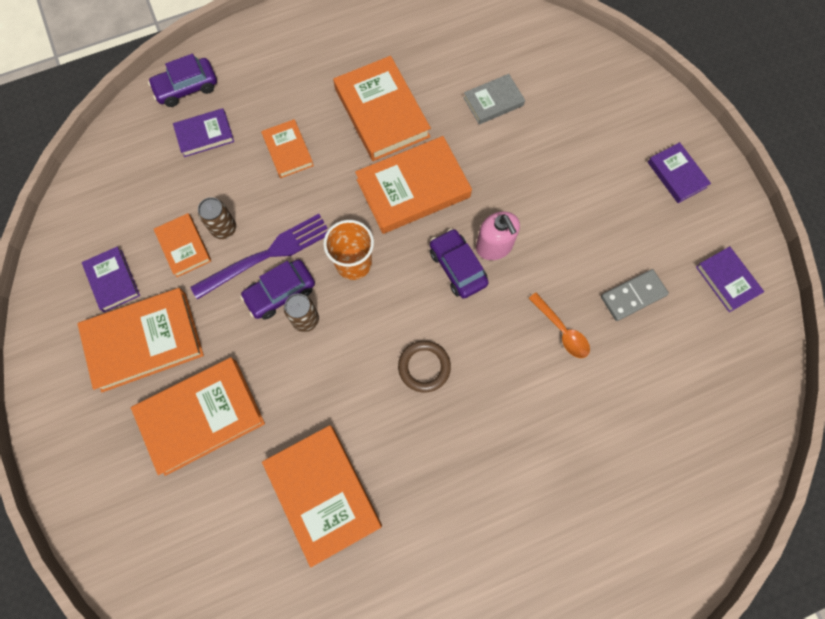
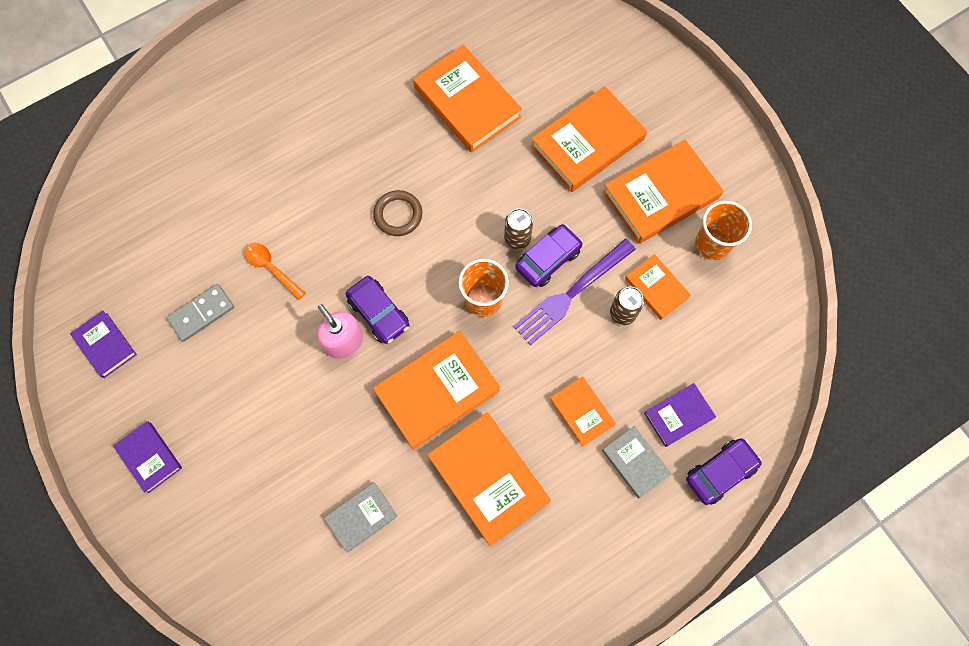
camera: 170 degrees right, 0 degrees up
(112, 280) = (712, 244): purple book -> orange cup
(254, 105) = (635, 462): none -> grey book

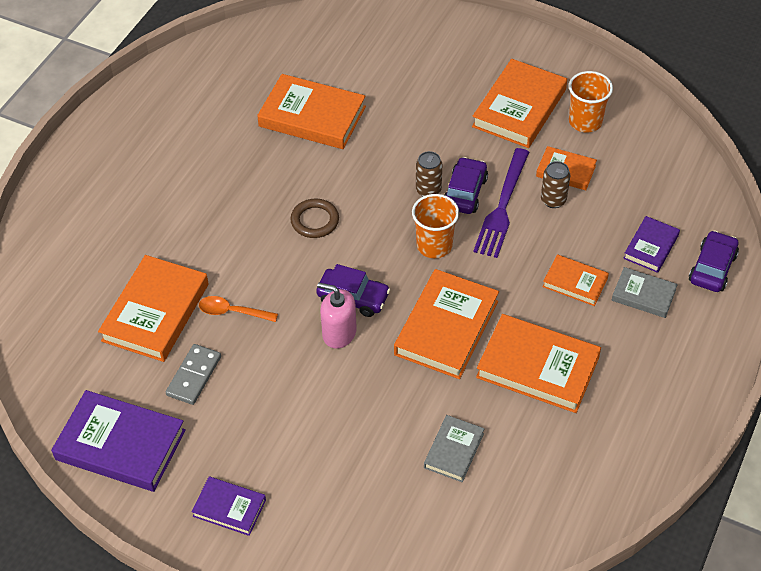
camera: 30 degrees left, 20 degrees down
(105, 345) = (120, 445): purple book -> purple book, size x1.82
(587, 143) = (433, 100): orange book -> orange book (156, 312)

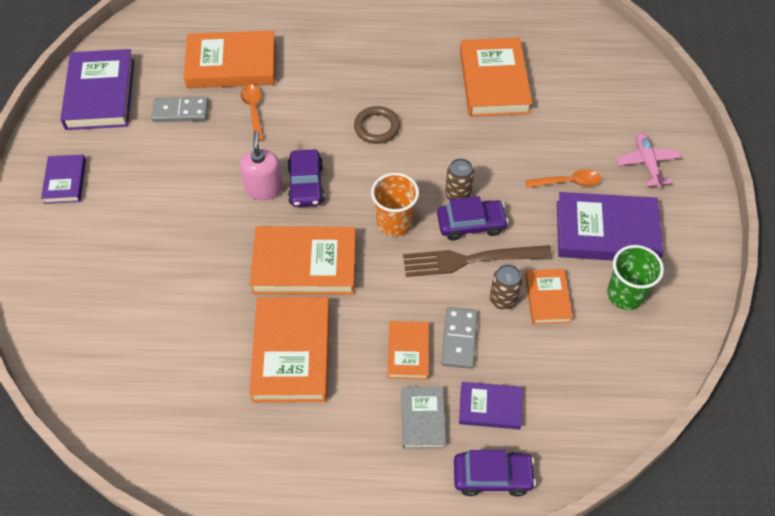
camera: 65 degrees right, 5 degrees up
(454, 450) = (173, 316): grey book -> none
(455, 111) = (568, 182): none -> orange spoon
(463, 54) = (647, 163): none -> pink plane
(502, 207) = (470, 260): purple fork -> brown fork
(519, 108) = (606, 232): orange book -> purple book
(578, 243) = (459, 339): none -> grey domino
(585, 121) = (625, 294): orange cup -> green cup

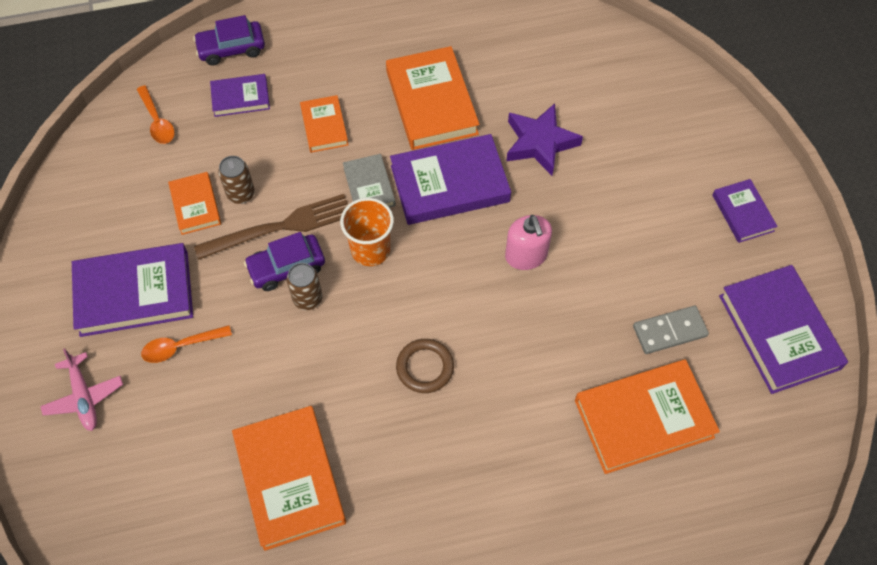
camera: 165 degrees right, 5 degrees up
(204, 284) = (540, 143): none -> purple star
(253, 110) = (583, 355): orange spoon -> orange spoon (157, 121)
(305, 264) = (450, 184): orange book -> purple book
(306, 184) = (481, 271): purple car -> none
(422, 419) = (298, 76): grey book -> grey book (369, 186)
(459, 339) = (278, 148): grey domino -> none
(625, 294) = (115, 227): green cup -> none

